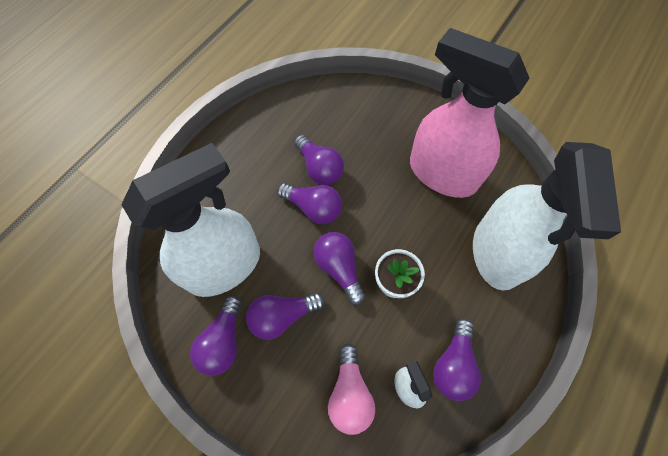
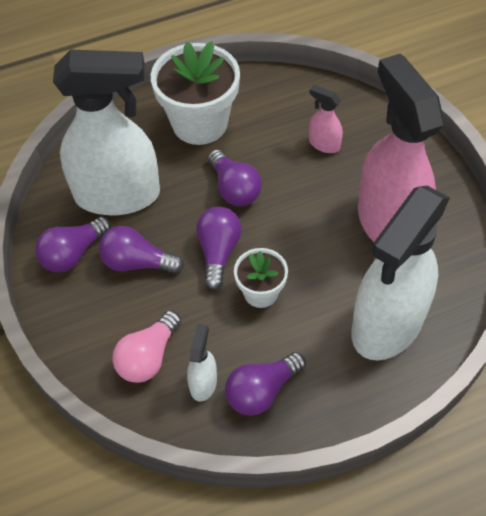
camera: 35 degrees right, 10 degrees down
(247, 167) = (200, 123): none -> white flower pot
(319, 168) = (267, 157): purple light bulb -> none
(353, 135) = (324, 144): none -> pink spray bottle

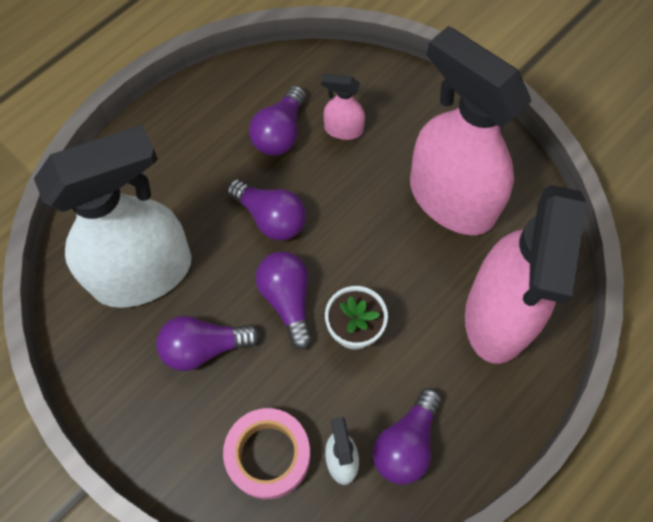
camera: 25 degrees left, 10 degrees up
(73, 254) = (125, 365): purple light bulb -> purple light bulb (280, 133)
(148, 357) = (268, 455): pink light bulb -> pink tape
(200, 123) = (196, 151): white flower pot -> none
(387, 324) = (498, 315): white spray bottle -> pink spray bottle

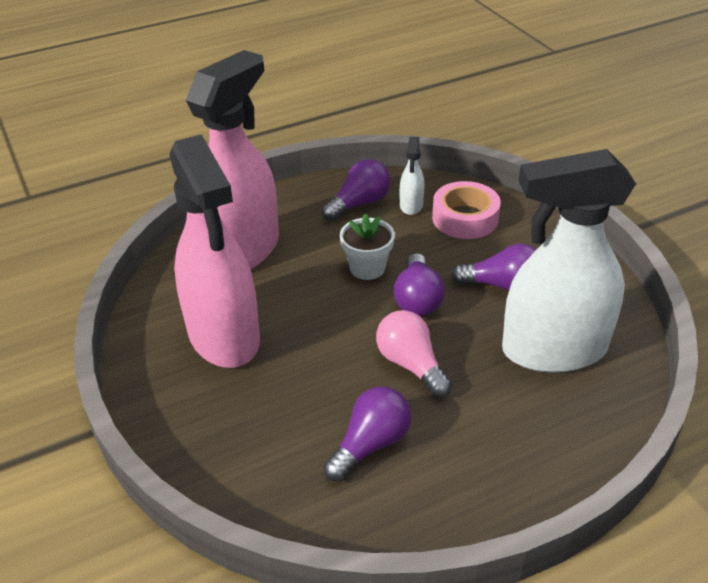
camera: 160 degrees left, 25 degrees down
(271, 218) = (411, 364): purple light bulb -> pink light bulb
(343, 129) = (296, 429): pink spray bottle -> none

